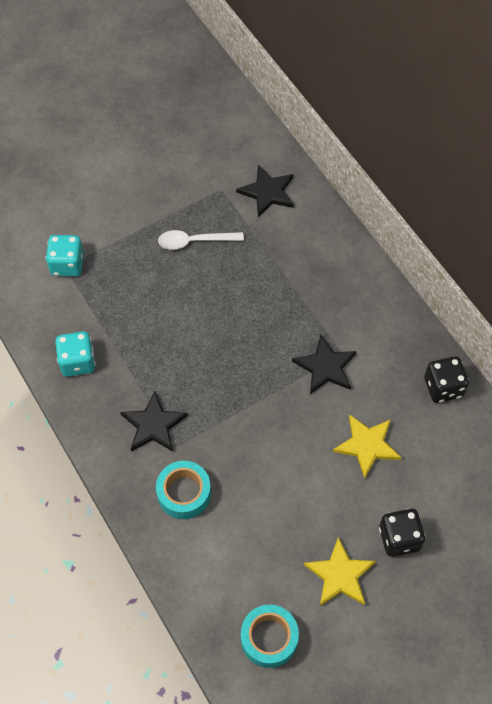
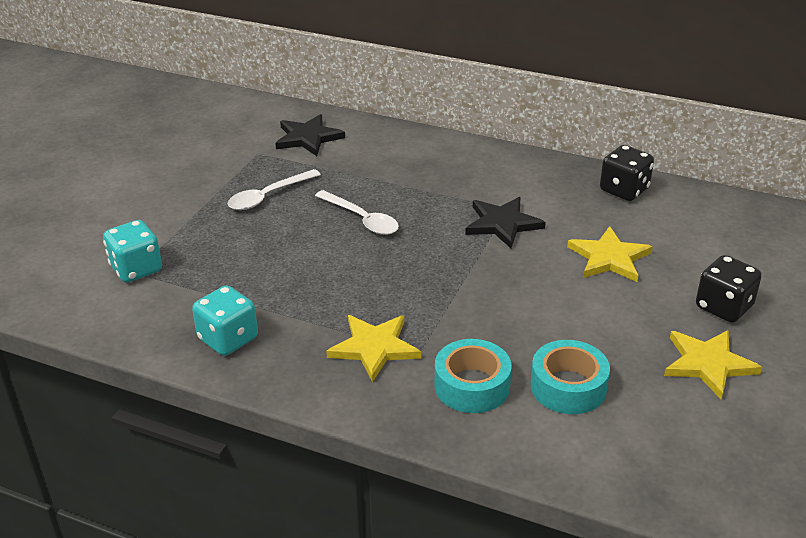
camera: 35 degrees left, 25 degrees down
(153, 425) = (374, 347): black star -> yellow star
(236, 303) = (362, 219): none -> white spoon
(269, 638) = (708, 457): turquoise tape -> turquoise tape (568, 387)

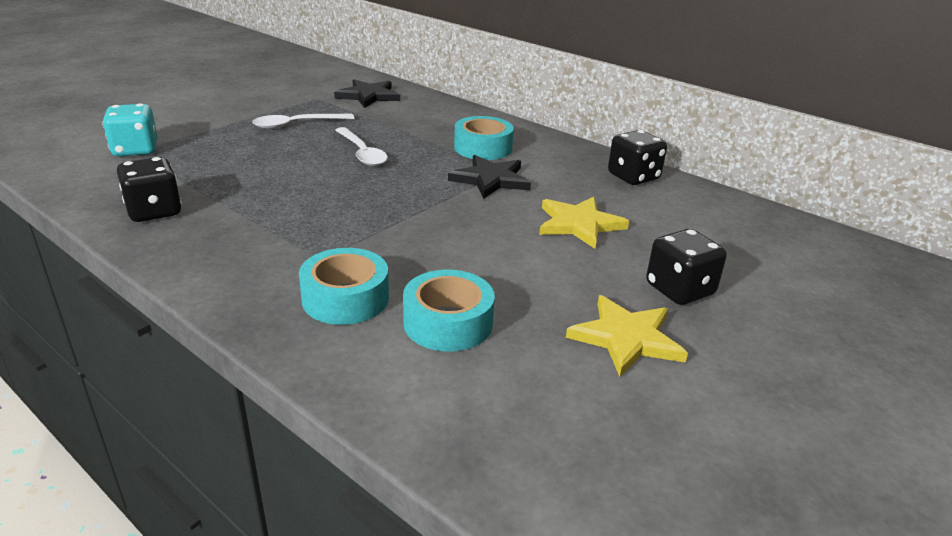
camera: 15 degrees right, 5 degrees down
(228, 339) = (154, 211): turquoise dice -> black dice
(374, 347) = (279, 246): yellow star -> none
(469, 185) = (483, 148): none -> turquoise tape

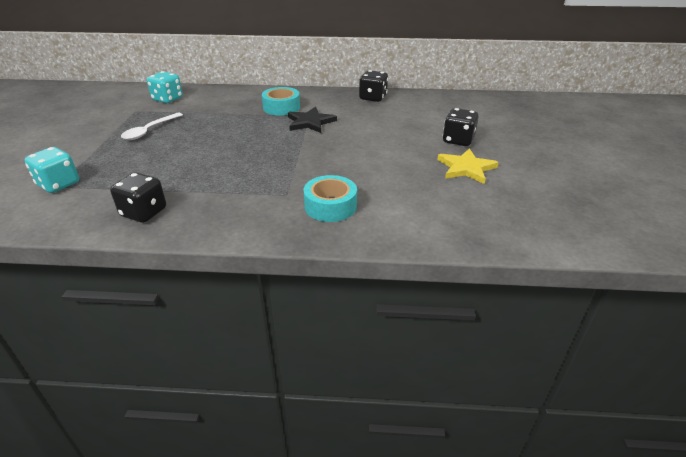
camera: 35 degrees left, 5 degrees up
(362, 153) = (219, 133): white spoon -> none
(368, 96) = (167, 99): black star -> turquoise dice
(448, 323) = (392, 195): turquoise tape -> none
(579, 224) = (381, 128): yellow star -> none

